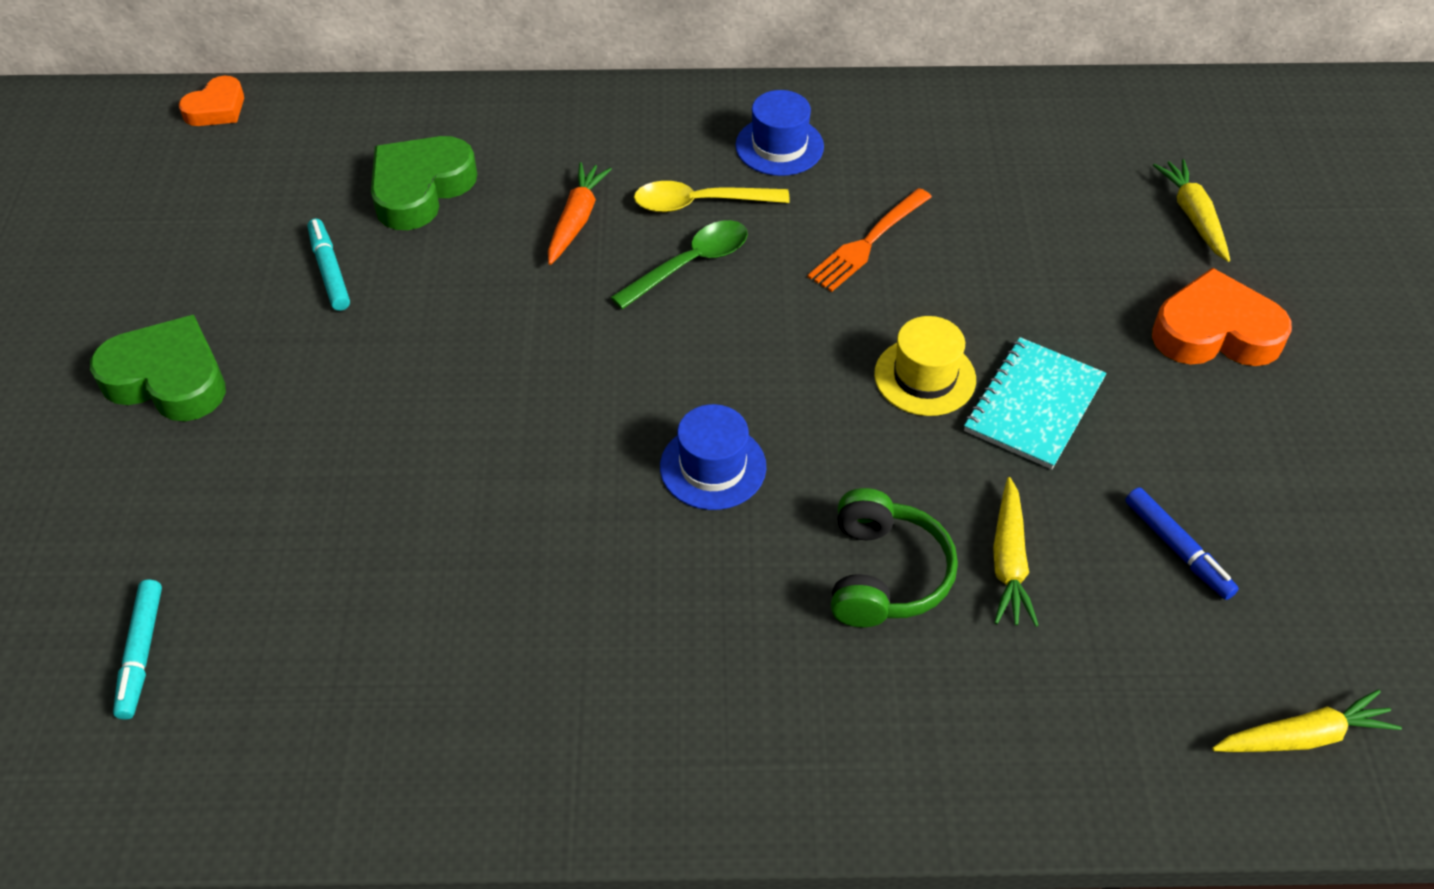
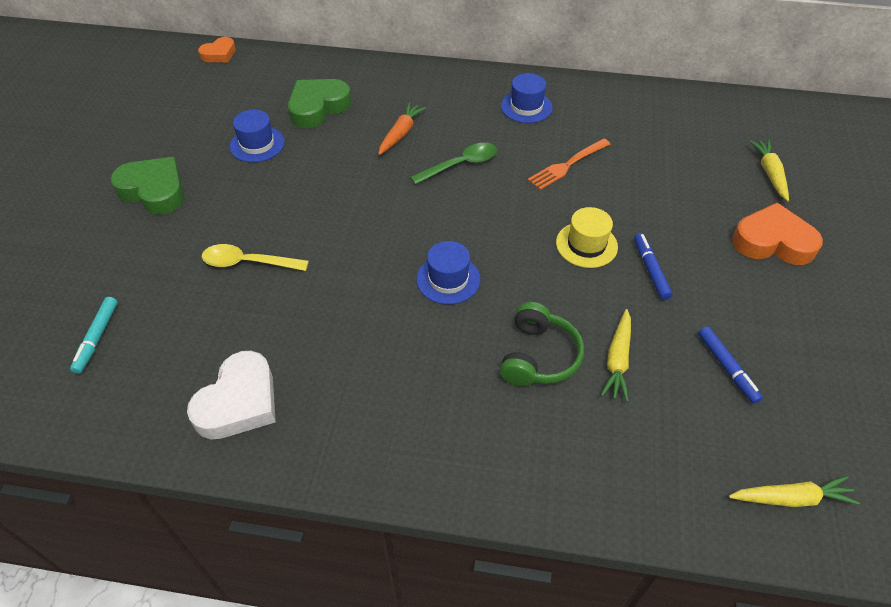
camera: 10 degrees right, 0 degrees up
(330, 270) = (257, 144): turquoise marker -> blue hat
(415, 724) = (239, 402): none -> white heart
(701, 203) = (474, 132): yellow spoon -> yellow spoon (248, 263)
(1034, 405) = (650, 270): turquoise notebook -> blue marker

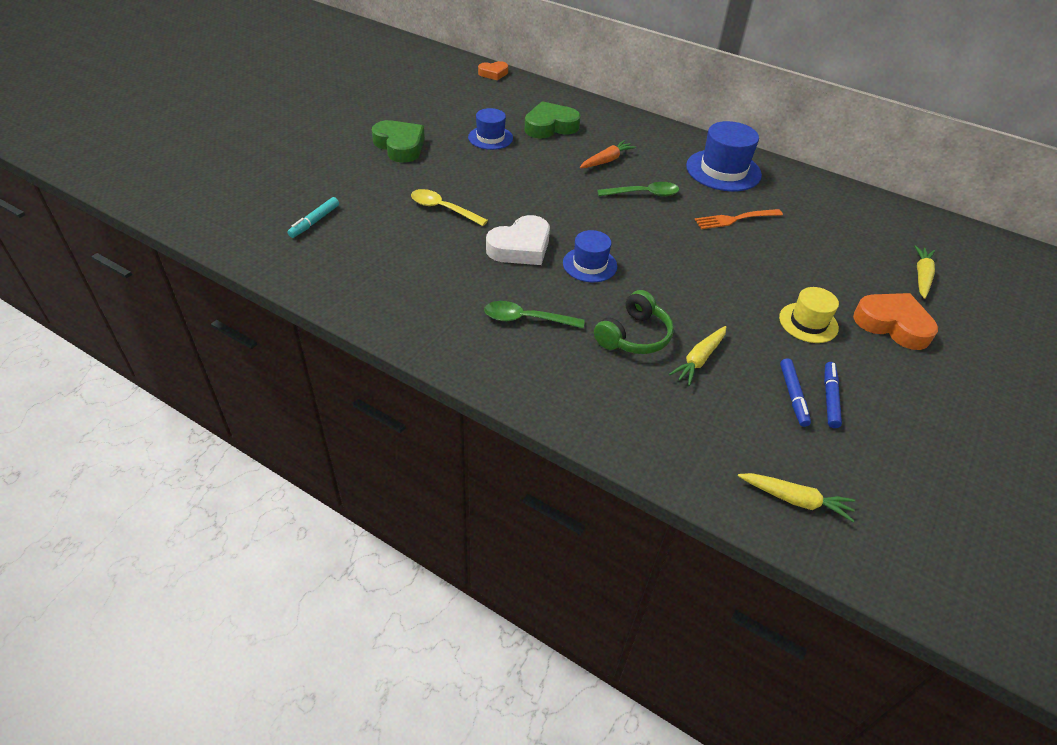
camera: 20 degrees right, 5 degrees down
(239, 402) = (390, 290): white heart -> white heart (520, 247)
(415, 380) = (527, 319): none -> green spoon
(526, 107) = (723, 170): blue hat -> blue hat, size x1.62
(586, 245) = (719, 277): yellow hat -> yellow hat (808, 323)
(650, 270) = (765, 310): blue marker -> blue marker (830, 398)

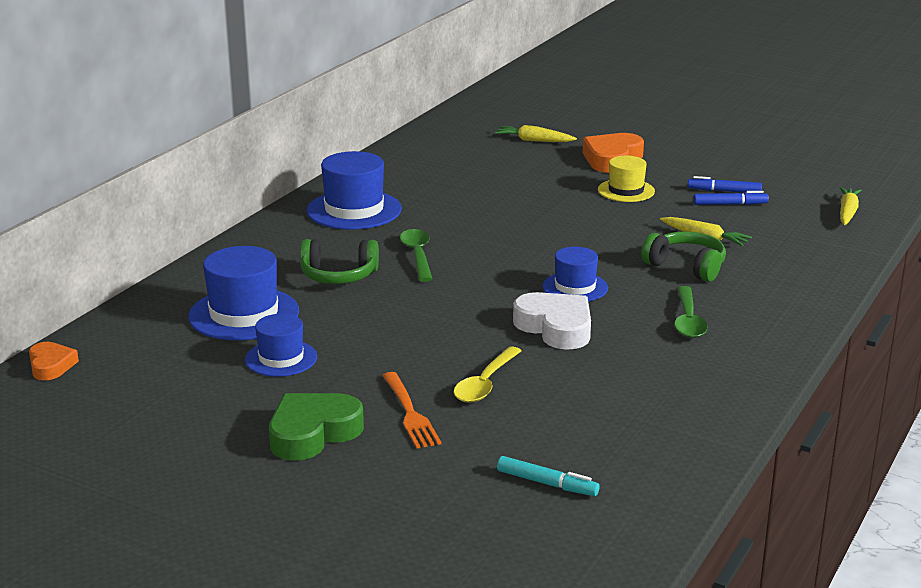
camera: 90 degrees left, 20 degrees down
(550, 126) = (244, 314): green heart -> blue hat
(606, 160) = (338, 276): orange carrot -> green headphones
(735, 219) = (459, 210): orange fork -> orange fork (410, 413)

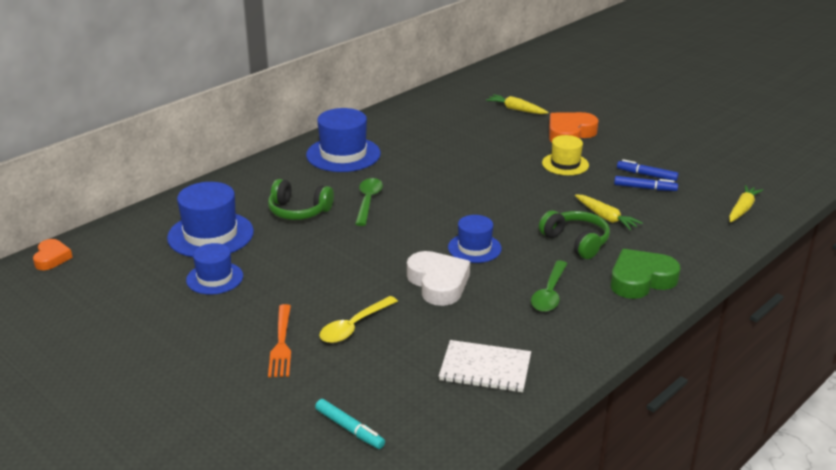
camera: 15 degrees right, 5 degrees up
(312, 433) = (199, 349): green heart -> green heart (641, 280)
(662, 402) = (485, 368): none -> white notebook

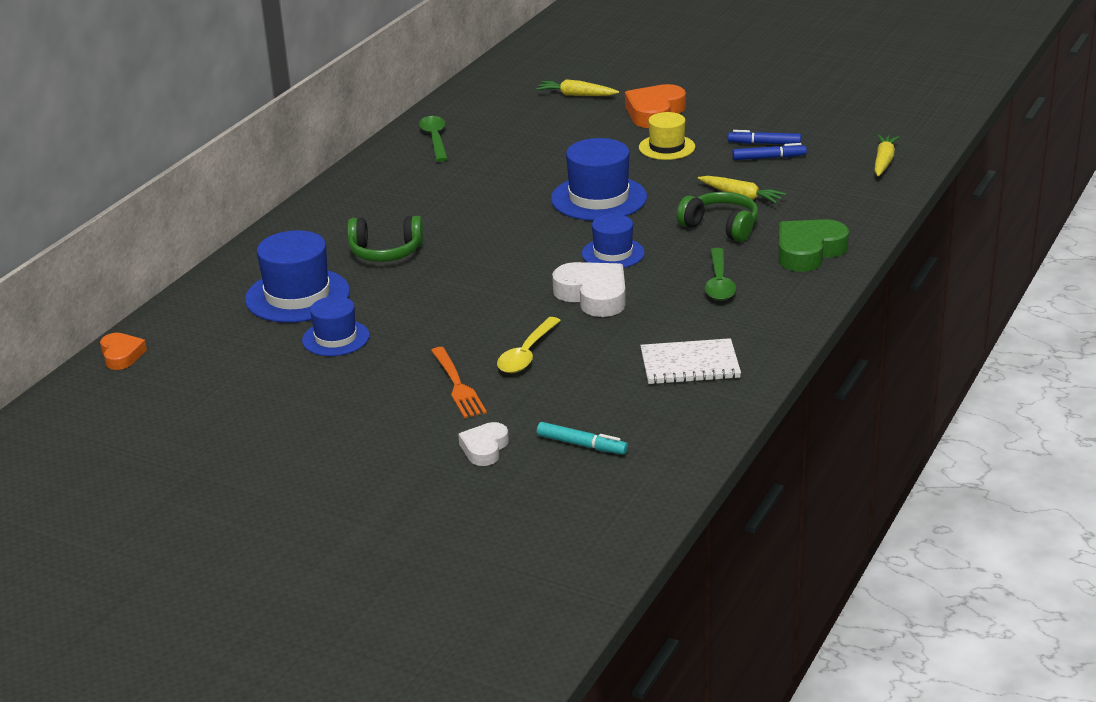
camera: 15 degrees left, 0 degrees up
(266, 412) = (484, 448): none -> white heart
(343, 154) = (397, 181): blue hat -> blue hat (599, 198)
(368, 201) = (461, 227): green spoon -> green spoon (435, 139)

